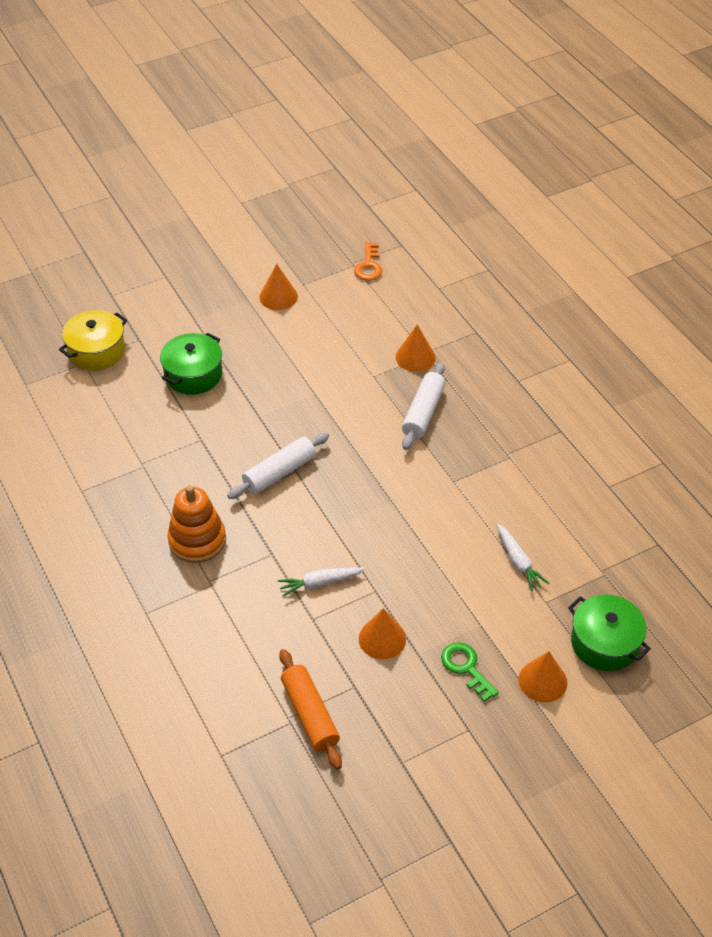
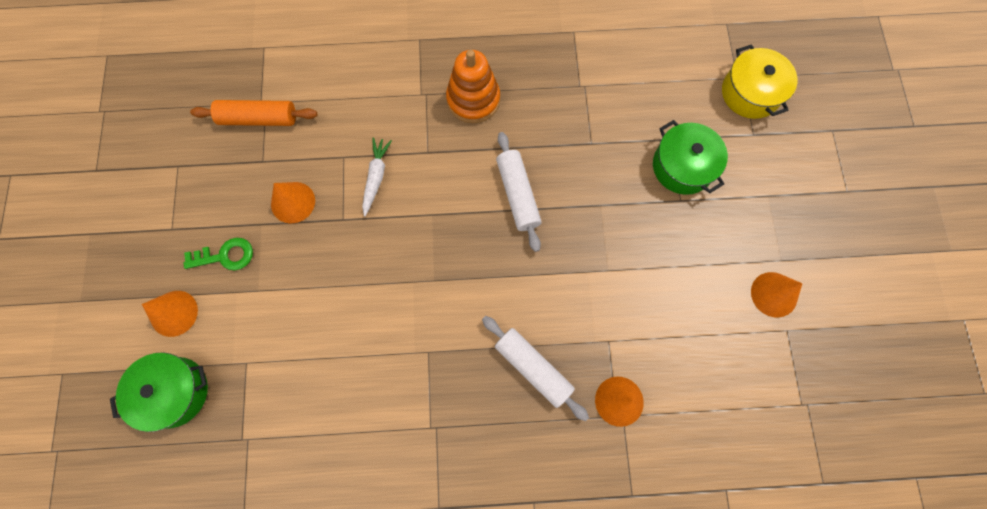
camera: 115 degrees right, 25 degrees up
(368, 266) = (795, 422): orange key -> none
(518, 562) = (302, 362): white carrot -> none

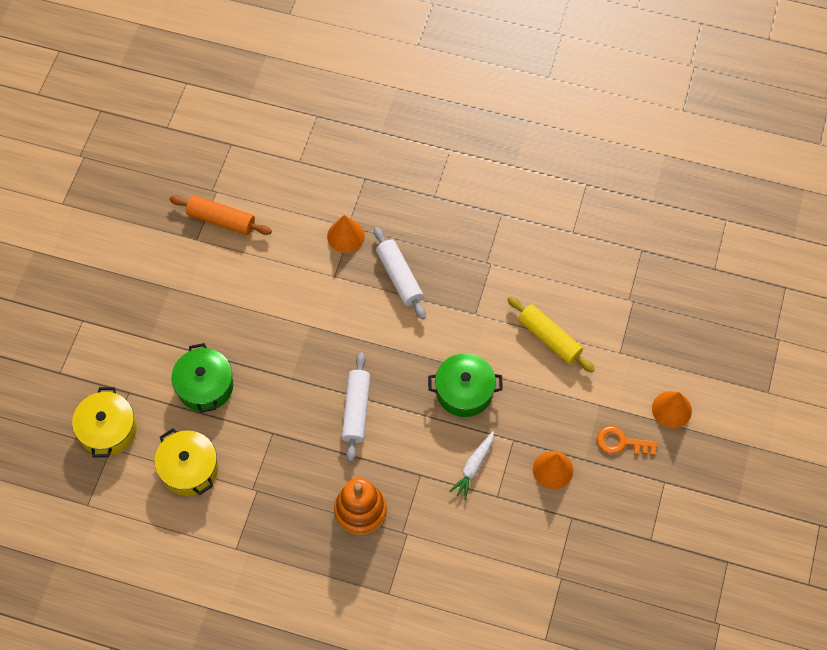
camera: 160 degrees left, 10 degrees down
(174, 392) = (679, 350): green pot -> green pot (464, 391)
(225, 256) = (621, 442): green key -> orange key
(258, 119) = (566, 561): orange rolling pin -> orange rolling pin (221, 220)
(333, 352) = (549, 338): none -> yellow rolling pin
(653, 84) = (189, 469): none -> yellow pot
(774, 294) = (191, 266): orange cone -> none

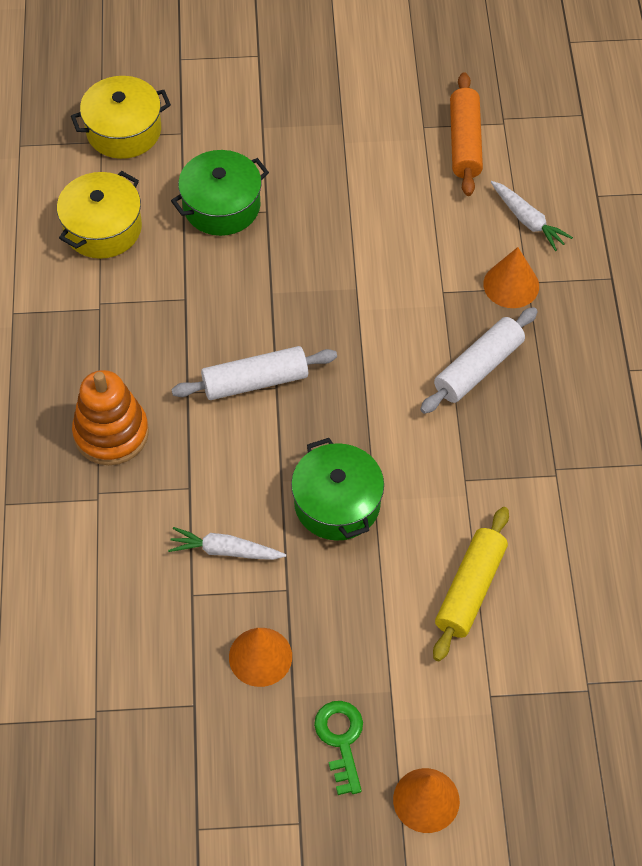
camera: 70 degrees right, 5 degrees down
(301, 207) = (528, 220): none -> white carrot
(621, 442) = (341, 740): orange key -> green key

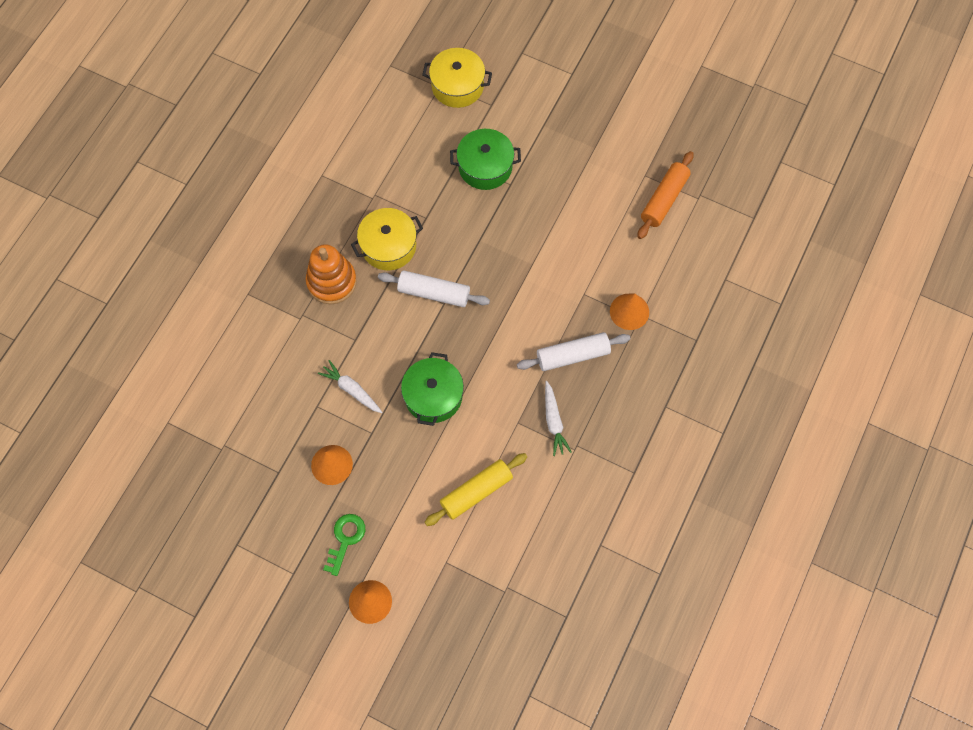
camera: 30 degrees right, 10 degrees up
(103, 228) = (405, 146): yellow pot -> yellow pot (388, 246)
(528, 220) = (669, 273): white carrot -> white carrot (554, 421)

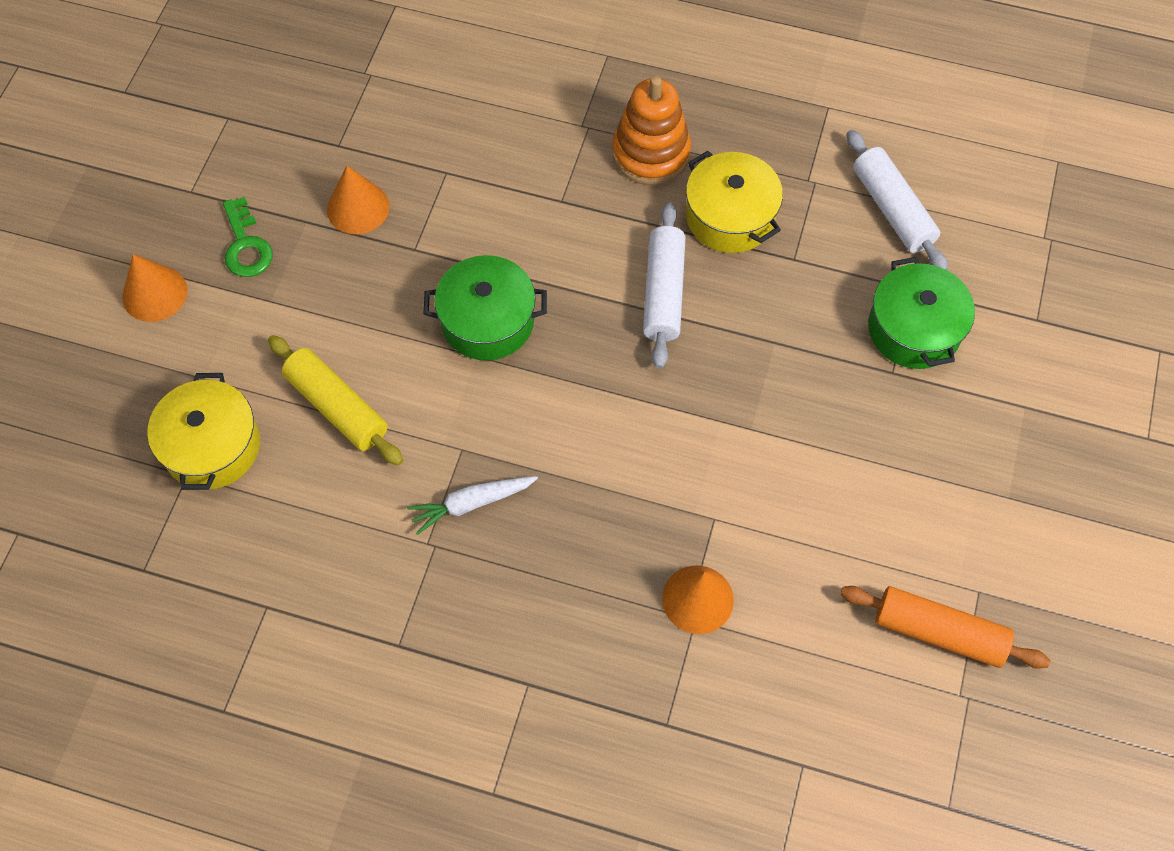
camera: 80 degrees right, 5 degrees down
(345, 539) = (246, 245): green key -> green key turned 60 degrees clockwise
(351, 390) = (479, 211): white carrot -> none
(457, 86) = (1055, 263): yellow pot -> yellow pot (212, 446)
(572, 355) = (596, 517): white rolling pin -> white rolling pin (892, 209)

